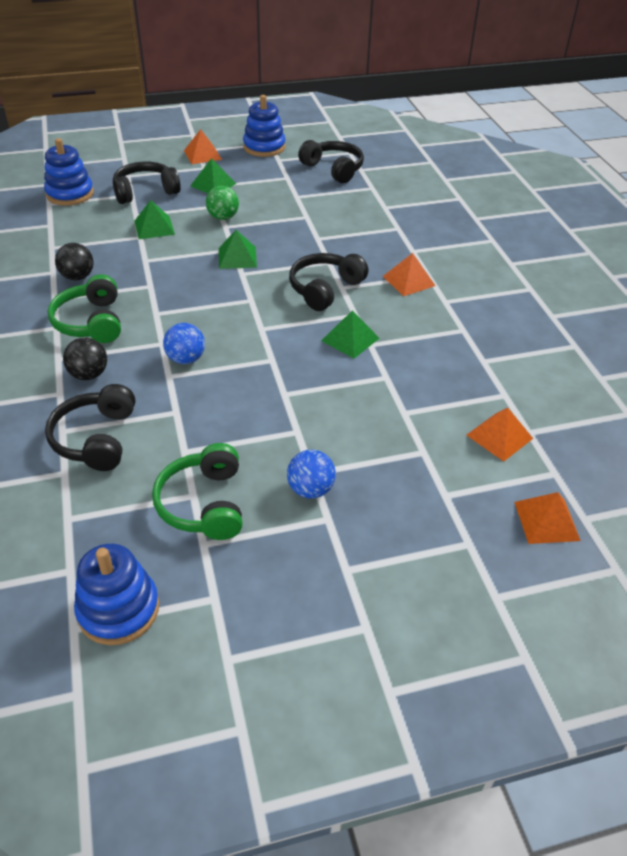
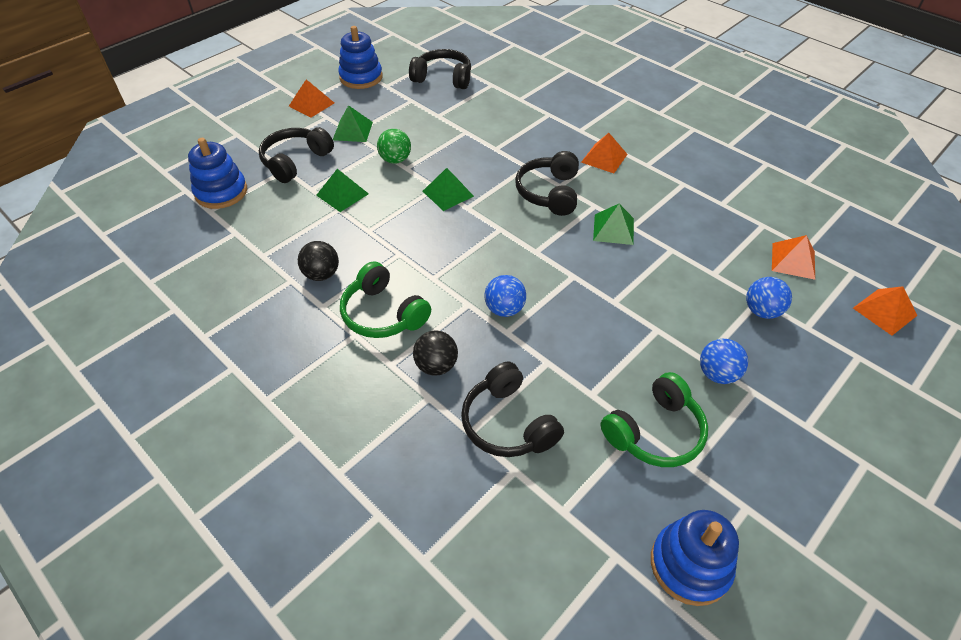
camera: 30 degrees left, 5 degrees up
(203, 504) = (655, 432): green headphones -> green headphones turned 90 degrees counterclockwise
(414, 462) = (761, 311): none -> blue ball

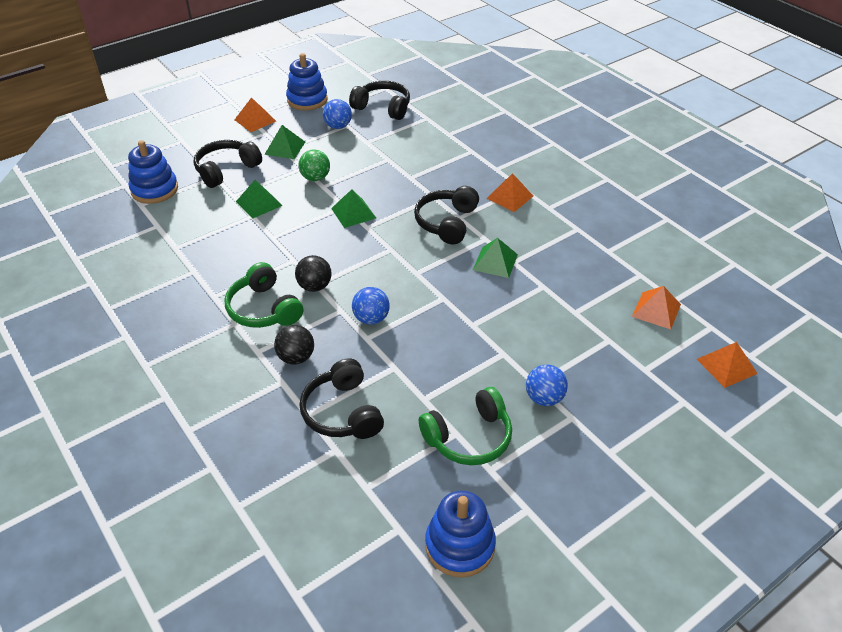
camera: 10 degrees right, 5 degrees down
(321, 274) = (221, 269): black ball -> black ball (314, 286)
(761, 311) = (607, 350): blue ball -> blue ball (338, 126)

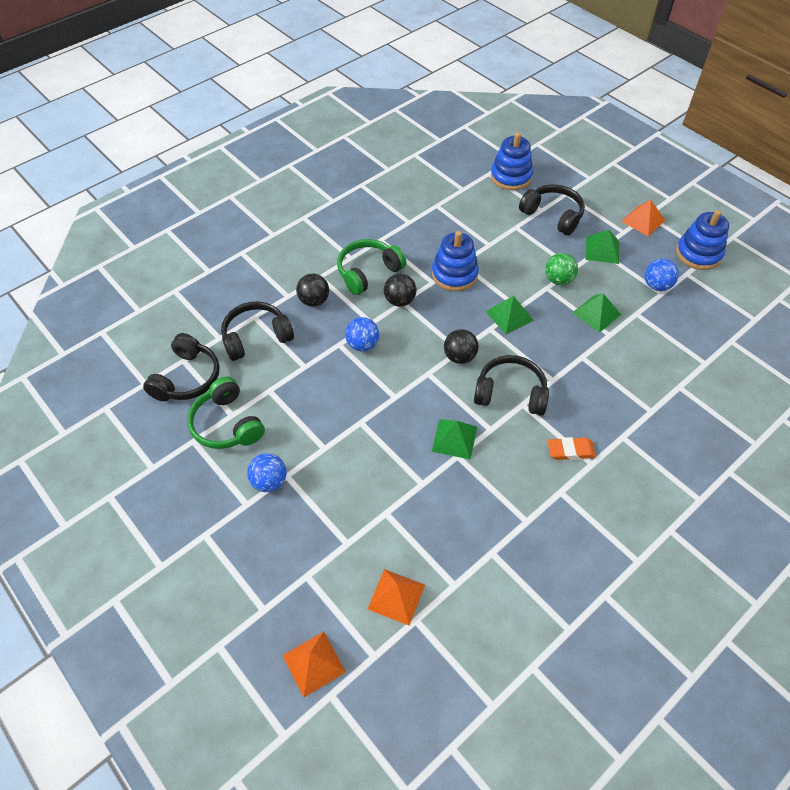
camera: 85 degrees right, 10 degrees up
(259, 203) = (508, 246): green pyramid -> green pyramid (596, 313)
(383, 107) = (710, 320): black headphones -> black headphones (187, 378)
(399, 250) = (459, 357): none -> black ball
(460, 545) = (125, 422): blue stacking toy -> blue stacking toy (454, 274)
(510, 197) = (570, 451): orange pyramid -> orange eraser

